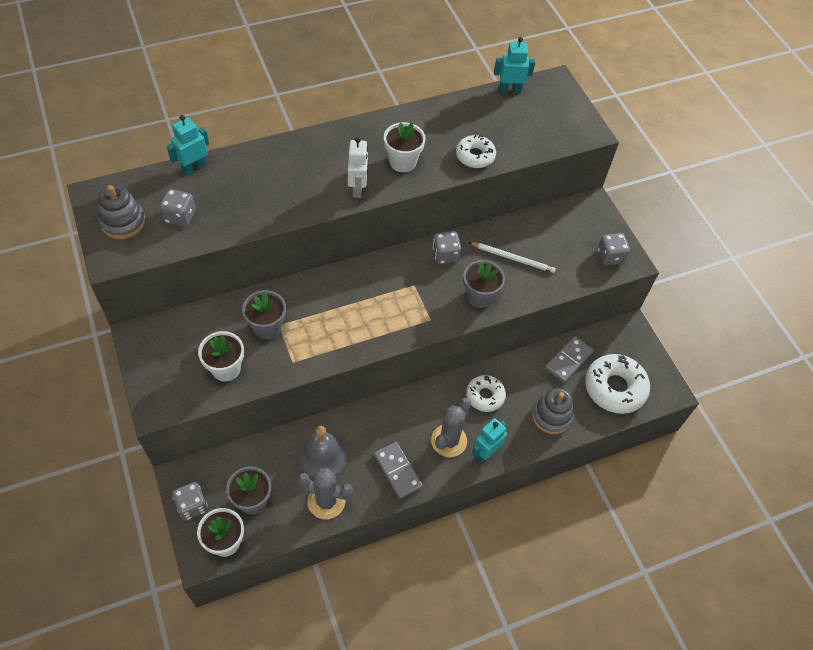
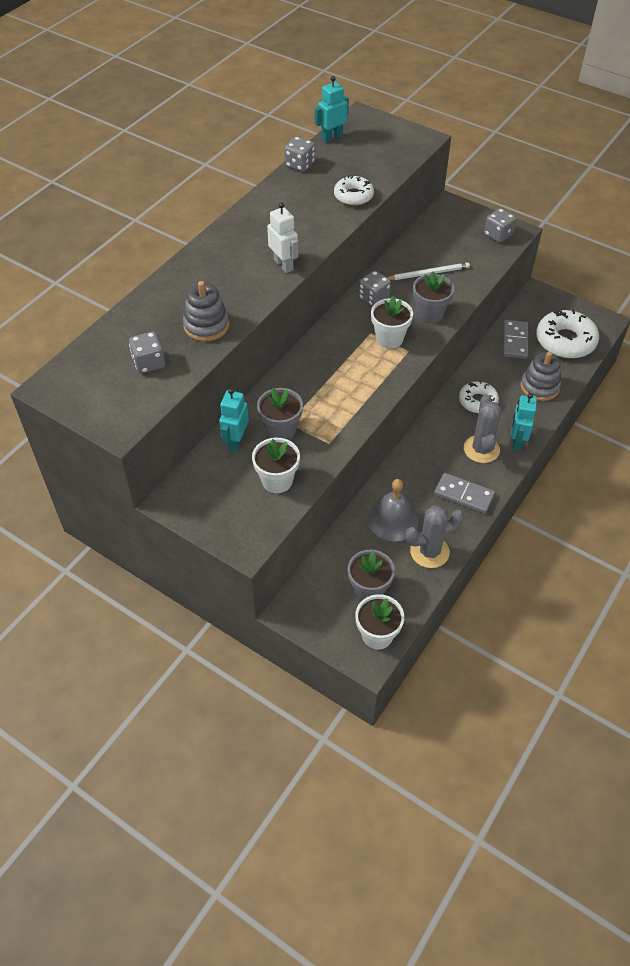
camera: 30 degrees left, 5 degrees down
(123, 222) = (100, 394): grey stacking toy -> grey stacking toy (206, 325)
(192, 506) = (322, 626): grey dice -> grey dice (299, 165)
(194, 167) = (121, 320): turquoise robot -> turquoise robot (236, 441)
(402, 162) = (300, 228): white flower pot -> white flower pot (389, 338)

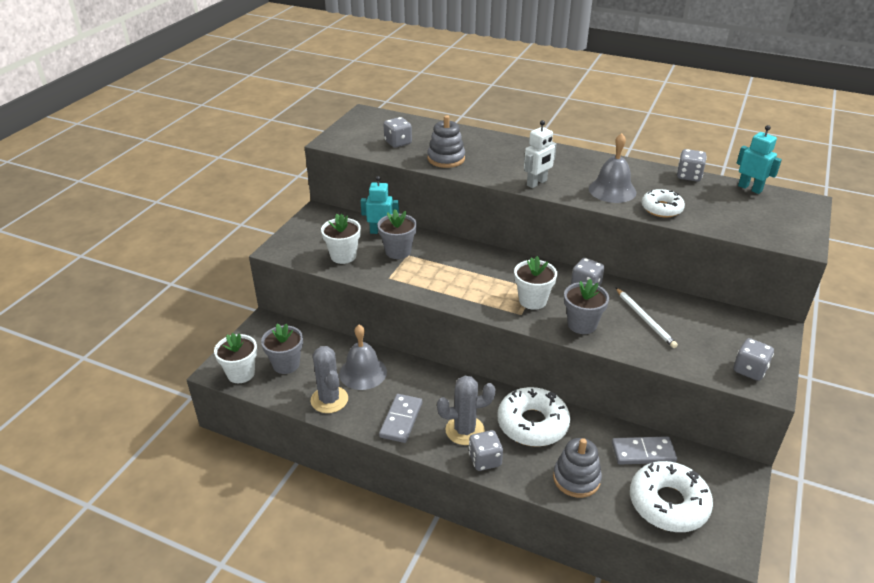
camera: 80 degrees right, 15 degrees down
(312, 218) = (612, 190): none -> grey bell
(477, 401) = (532, 424): white donut -> white donut, size x1.64
(517, 441) = (485, 460): turquoise robot -> grey dice

